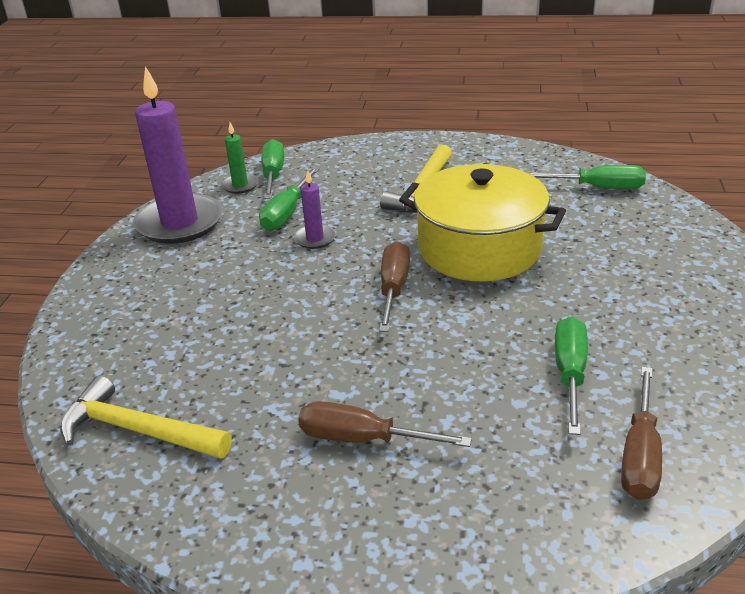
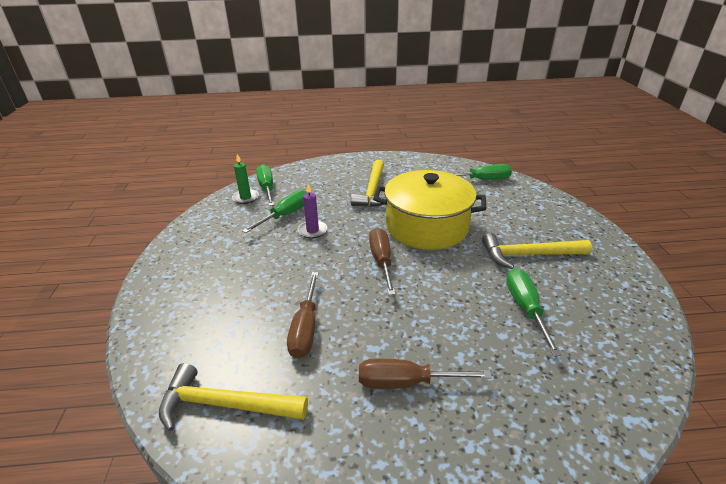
camera: 15 degrees left, 0 degrees up
(180, 223) = (209, 229): purple candle -> none
(287, 213) = (286, 215): green screwdriver -> green screwdriver turned 150 degrees counterclockwise
(613, 303) = (528, 255): none -> yellow hammer
(640, 456) = (600, 364): brown screwdriver -> brown screwdriver (305, 329)

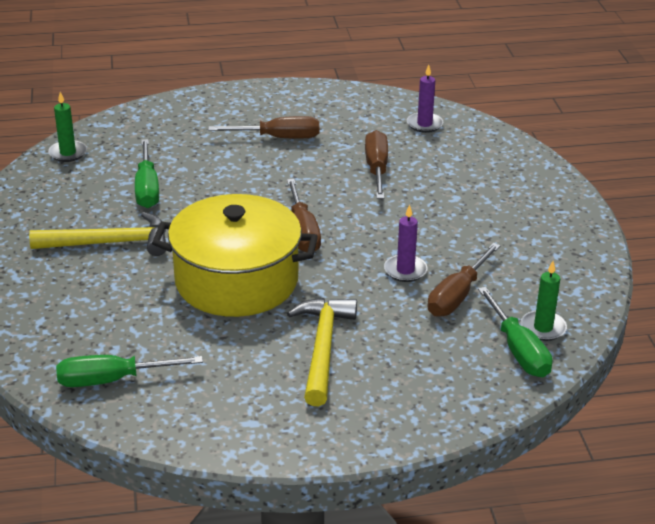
camera: 175 degrees right, 0 degrees up
(225, 404) = (424, 124): yellow hammer -> purple candle
(286, 215) = (457, 296): green screwdriver -> brown screwdriver
(639, 362) = (68, 153): none -> green candle

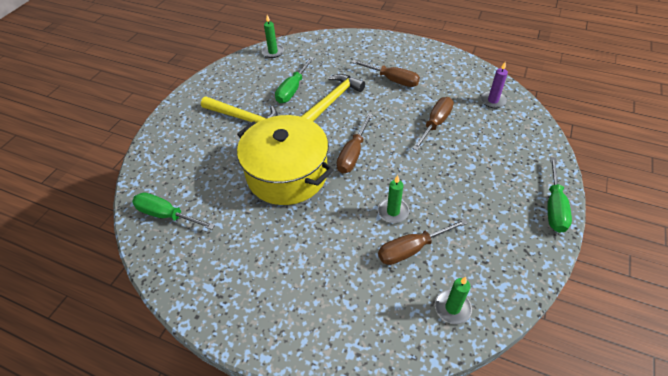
camera: 35 degrees right, 15 degrees up
(323, 348) = (294, 250): yellow hammer -> yellow hammer (333, 100)
(405, 270) = (393, 211): purple candle -> green candle
(518, 351) = (419, 320): green screwdriver -> green screwdriver (554, 207)

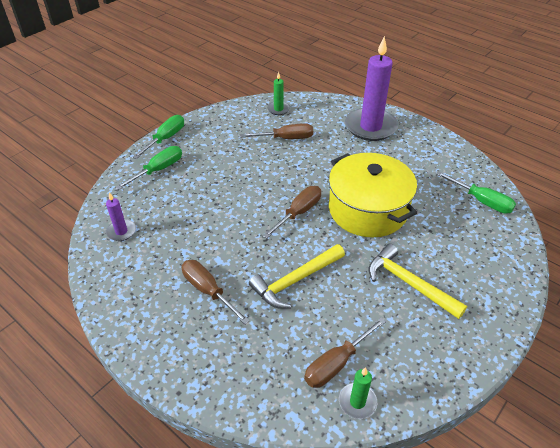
camera: 165 degrees left, 5 degrees down
(292, 90) = (341, 312): green screwdriver -> green screwdriver (159, 169)
(305, 307) = (370, 127): none -> purple candle
(393, 211) = (286, 161): green candle -> none
(435, 123) = (200, 222): brown screwdriver -> brown screwdriver (336, 364)

